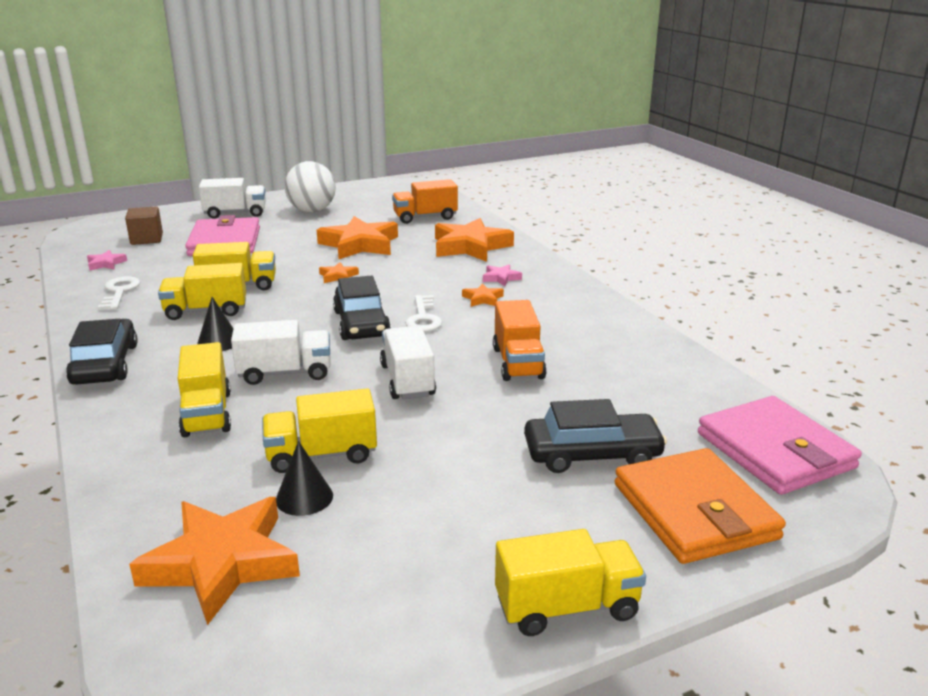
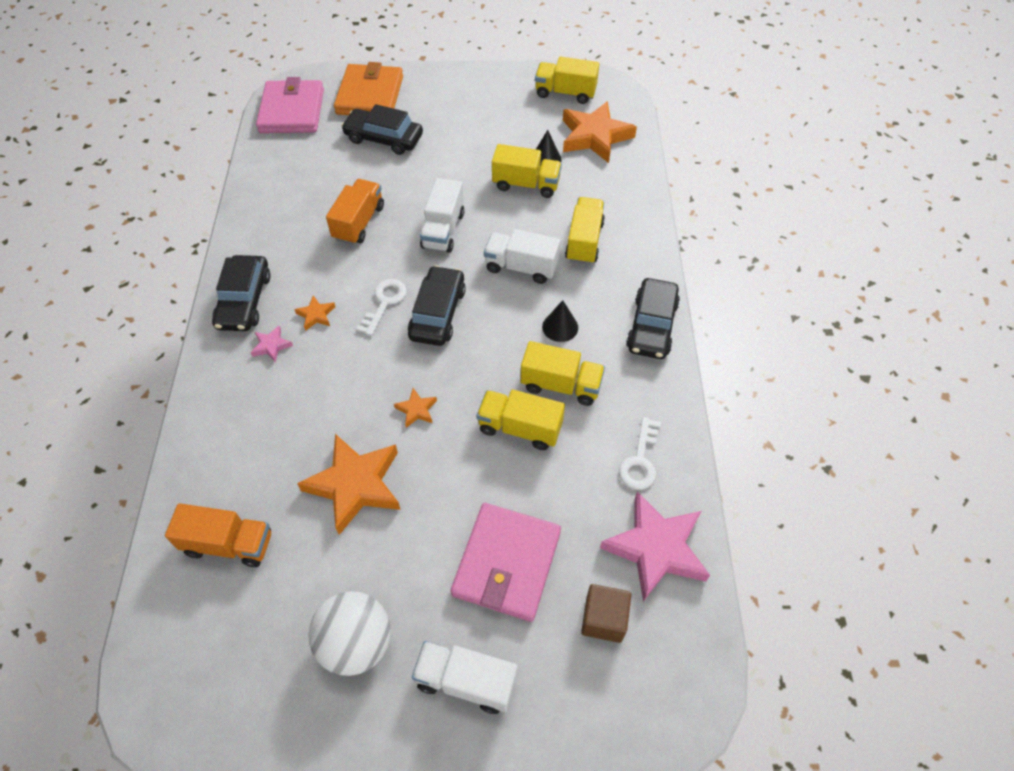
camera: 155 degrees left, 30 degrees up
(106, 263) = (656, 549): pink star -> pink star, size x2.26
(470, 246) = (244, 428): orange star -> none
(561, 292) = (244, 300): none -> black car
(566, 607) = (462, 76): yellow truck -> yellow truck (565, 93)

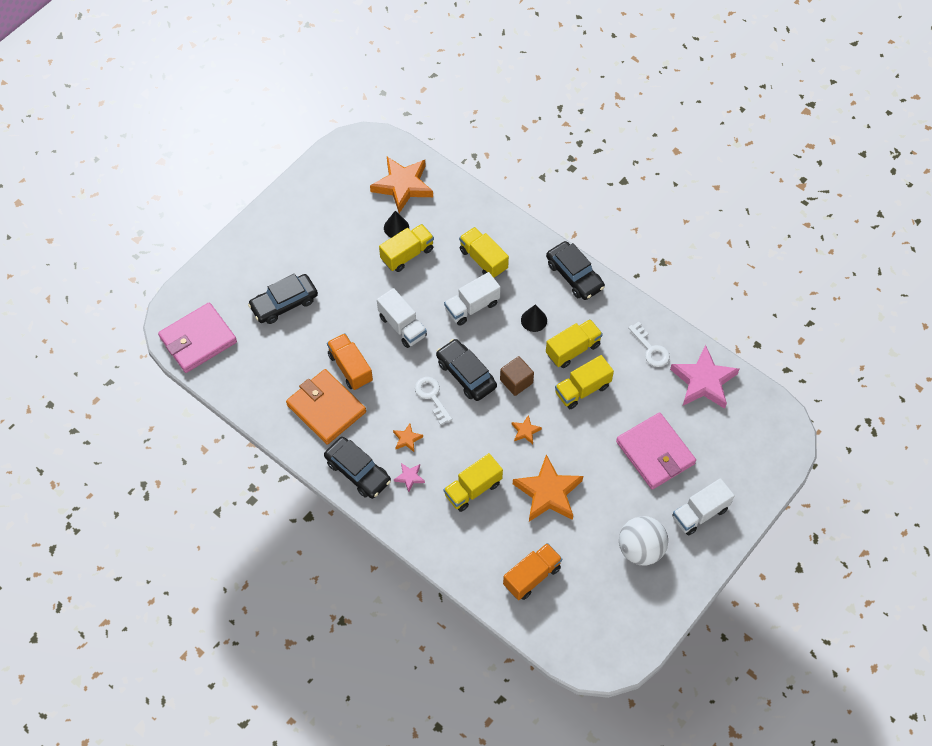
camera: 50 degrees left, 5 degrees up
(292, 111) = (198, 340): pink wallet -> pink wallet turned 75 degrees counterclockwise
(370, 95) = (230, 283): orange wallet -> orange wallet (326, 408)
(565, 93) = (346, 170): yellow truck -> yellow truck (473, 489)
(603, 619) = (719, 432): brown cube -> brown cube (516, 381)

